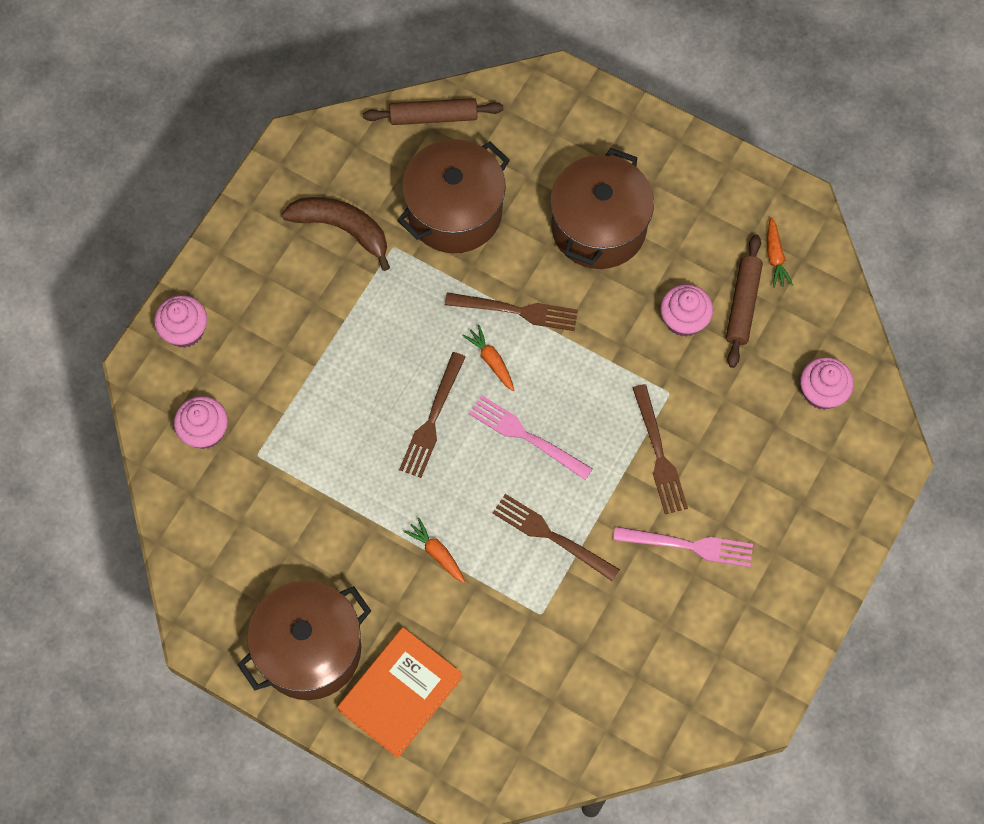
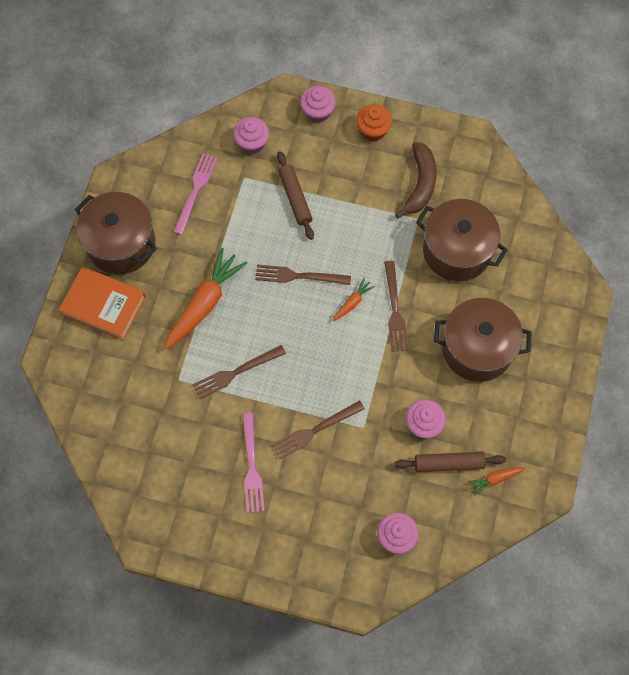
camera: 75 degrees right, 0 degrees up
(239, 266) = (373, 130): none -> orange cupcake
(433, 117) = (525, 218): brown rolling pin -> brown rolling pin (295, 198)
(436, 553) = (205, 303): orange carrot -> orange carrot, size x2.12
(526, 436) = (303, 339): pink fork -> pink fork (196, 190)
(551, 536) = (235, 372): brown fork -> brown fork turned 135 degrees counterclockwise

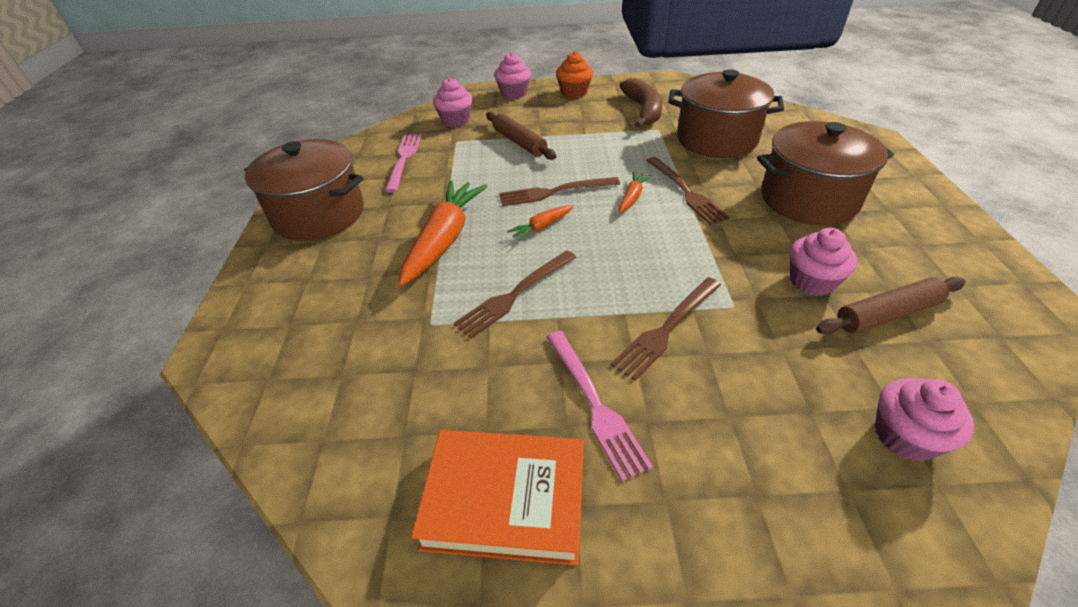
camera: 15 degrees left, 25 degrees down
(104, 306) = (300, 273): orange book -> orange book (505, 500)
(495, 479) = (966, 313): orange carrot -> orange carrot (541, 227)

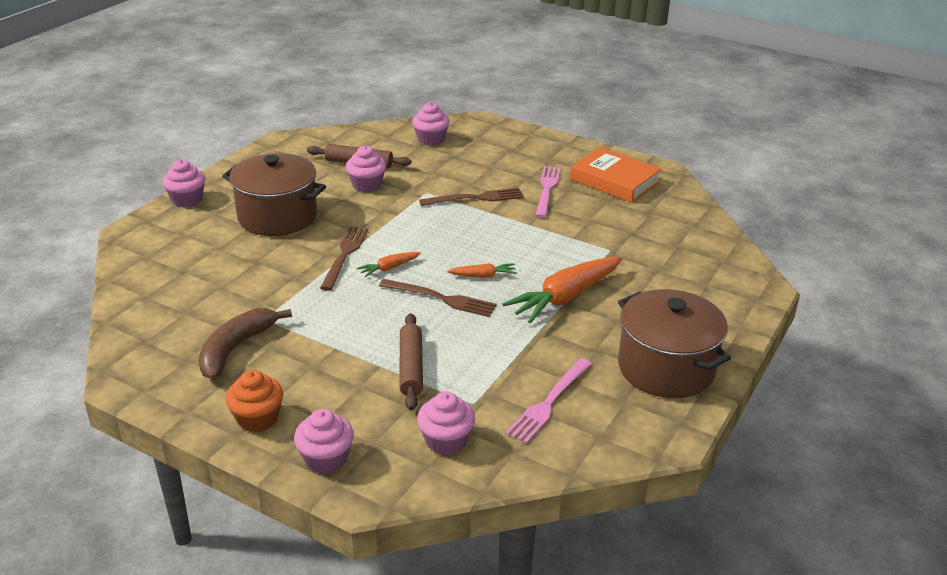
camera: 150 degrees left, 10 degrees down
(514, 295) = (544, 244): brown fork -> none
(716, 139) = (239, 284): brown pot -> none
(912, 178) = (187, 199): none -> pink cupcake

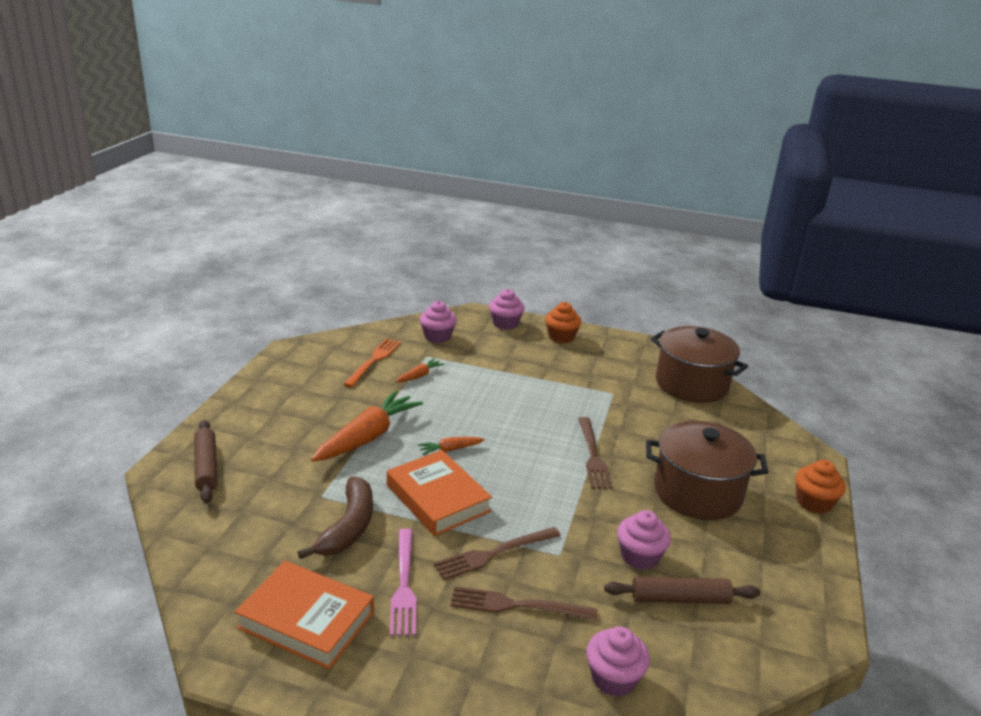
camera: 165 degrees right, 5 degrees down
(187, 199) = (814, 503): pink cupcake -> orange cupcake
(235, 349) = (613, 371): brown banana -> brown banana (348, 527)
(388, 268) = (543, 447): orange carrot -> orange carrot (419, 376)
(411, 367) = (479, 372): brown rolling pin -> brown rolling pin (206, 467)
(441, 299) = (480, 424): brown fork -> brown fork (516, 605)
(507, 237) = (438, 498): none -> orange book
(548, 403) = (374, 361): pink fork -> orange fork
(666, 368) = (283, 389): brown pot -> brown pot (691, 384)

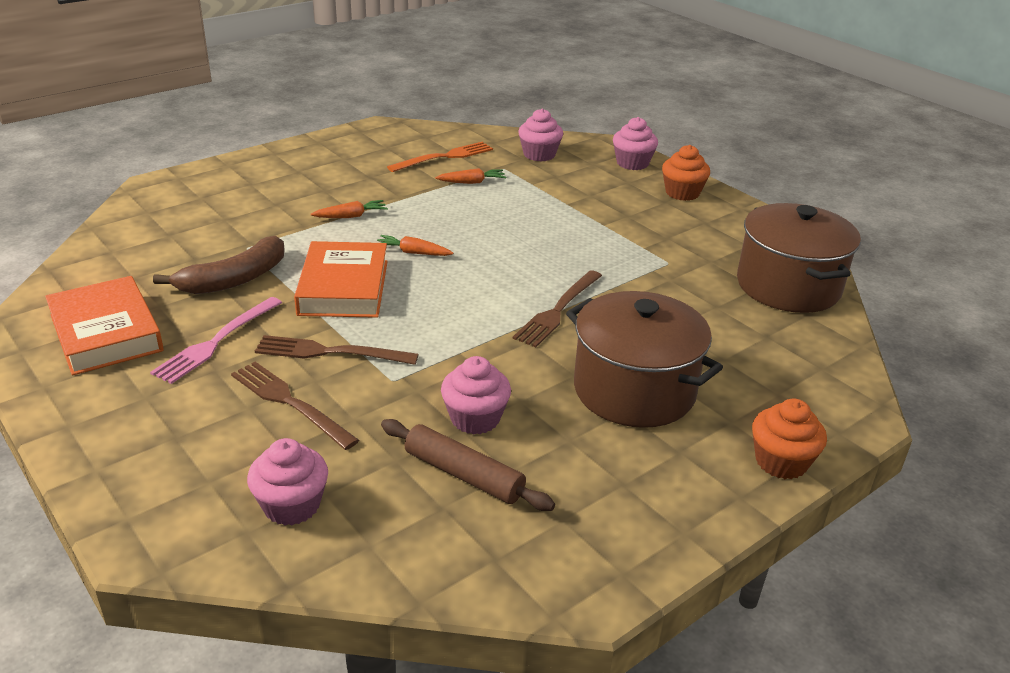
camera: 35 degrees right, 5 degrees up
(206, 467) = (188, 193): brown rolling pin -> none
(368, 437) = (351, 216): orange carrot -> orange carrot, size x0.47

